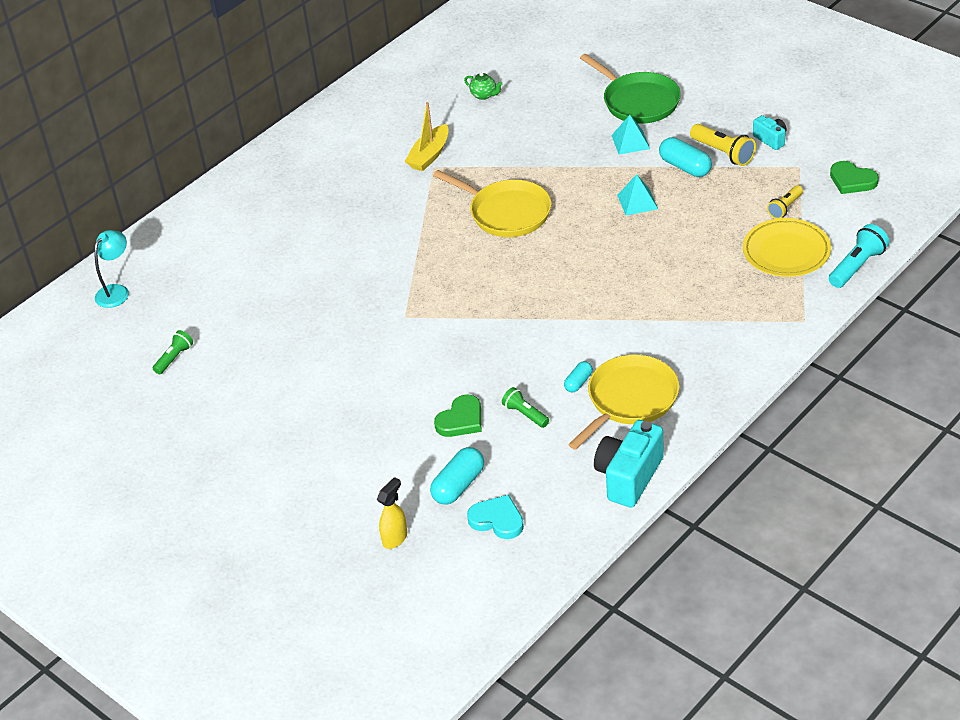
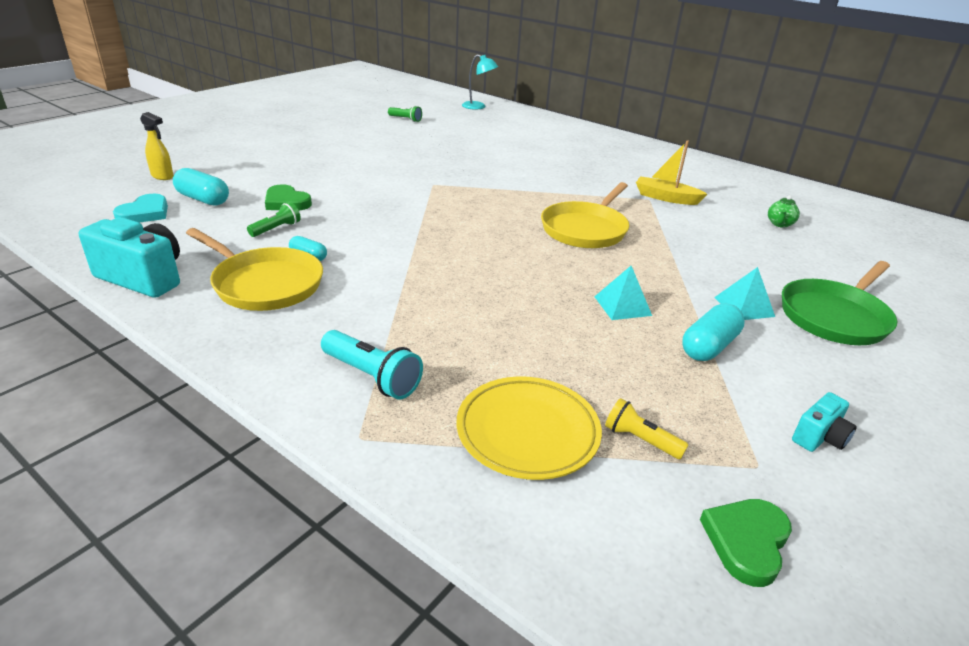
camera: 80 degrees right, 10 degrees down
(723, 153) = (757, 383): yellow flashlight -> none
(857, 266) = (489, 522): turquoise flashlight -> turquoise flashlight (372, 377)

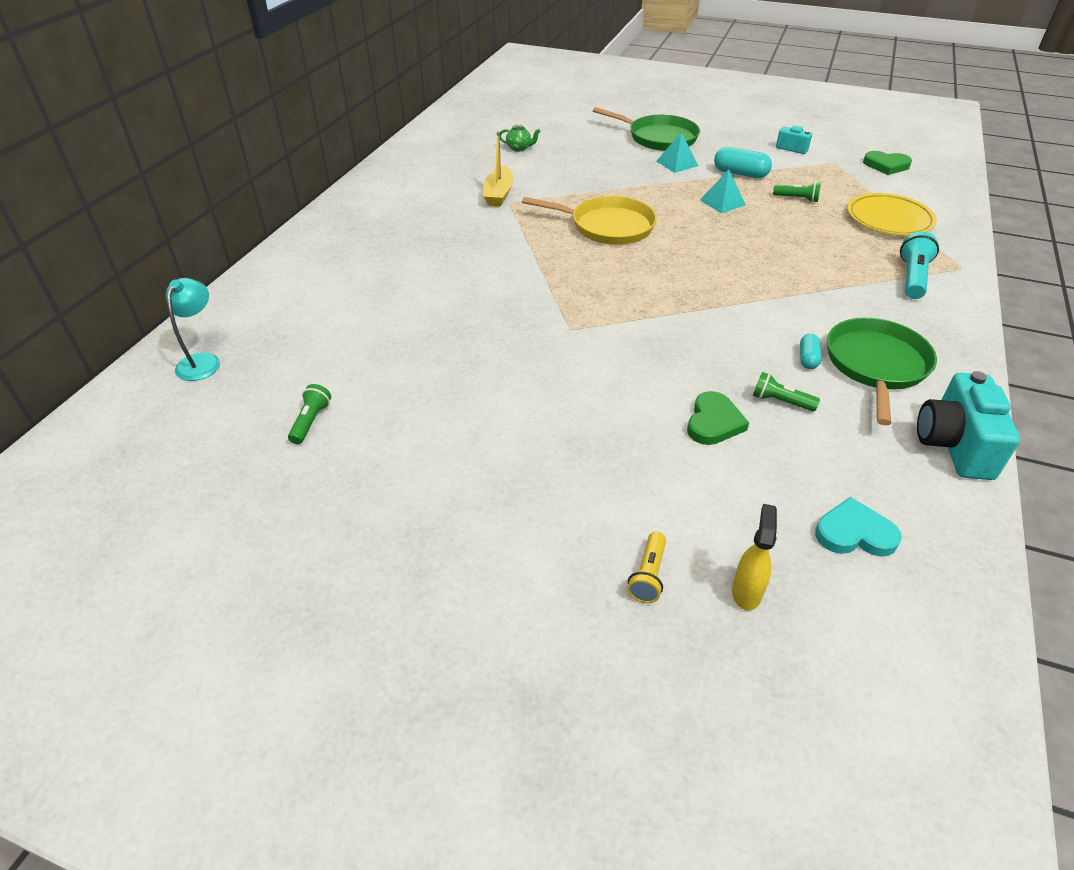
camera: 105 degrees left, 10 degrees up
(203, 199) = (772, 500): turquoise capsule -> none
(265, 284) = (876, 365): yellow pan -> green pan
(619, 367) = (797, 199): none -> green flashlight
(640, 440) = (853, 190): yellow flashlight -> yellow flashlight (648, 575)

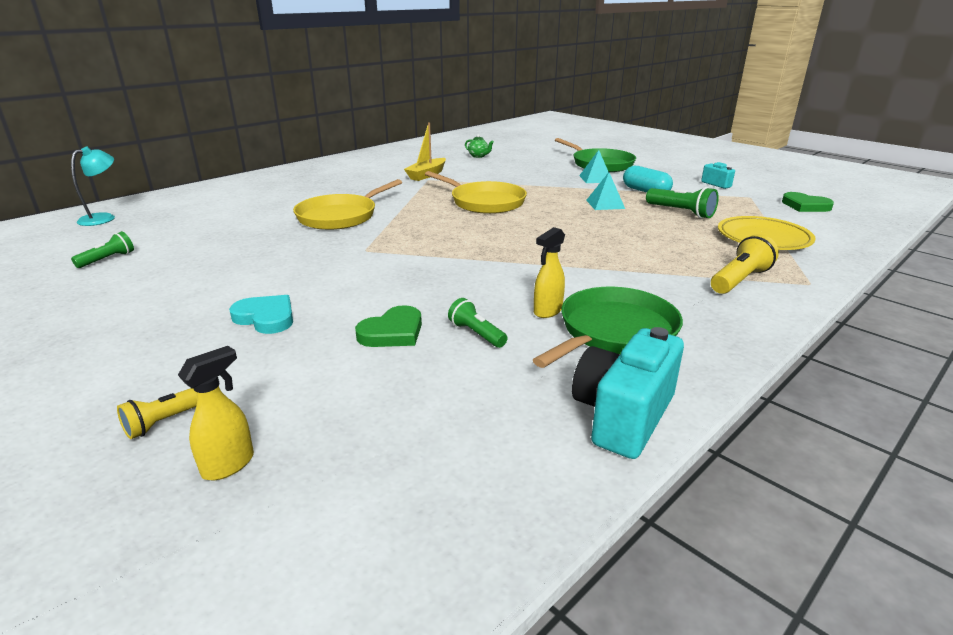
camera: 25 degrees right, 15 degrees down
(485, 286) = (340, 216): none -> yellow pan
(797, 199) = (681, 212): green flashlight -> green flashlight, size x1.55
(808, 358) = (547, 311): turquoise capsule -> yellow spray bottle
(854, 533) = (406, 455): turquoise heart -> turquoise heart (266, 317)
(912, 278) = (739, 280): turquoise flashlight -> yellow flashlight

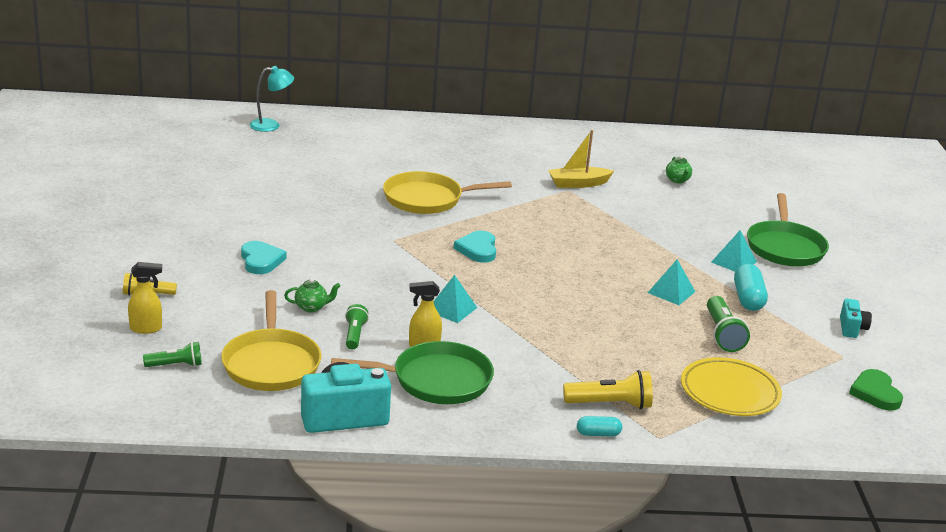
camera: 40 degrees right, 0 degrees up
(108, 259) = (232, 169): green flashlight -> green flashlight (176, 365)
(392, 332) = (311, 307): green heart -> green teapot
(442, 230) = (477, 249): none -> turquoise heart
(485, 202) = (567, 238): yellow pan -> yellow pan (271, 364)
(507, 274) = (451, 309): none -> turquoise pyramid
(784, 303) = (598, 434): none -> turquoise capsule

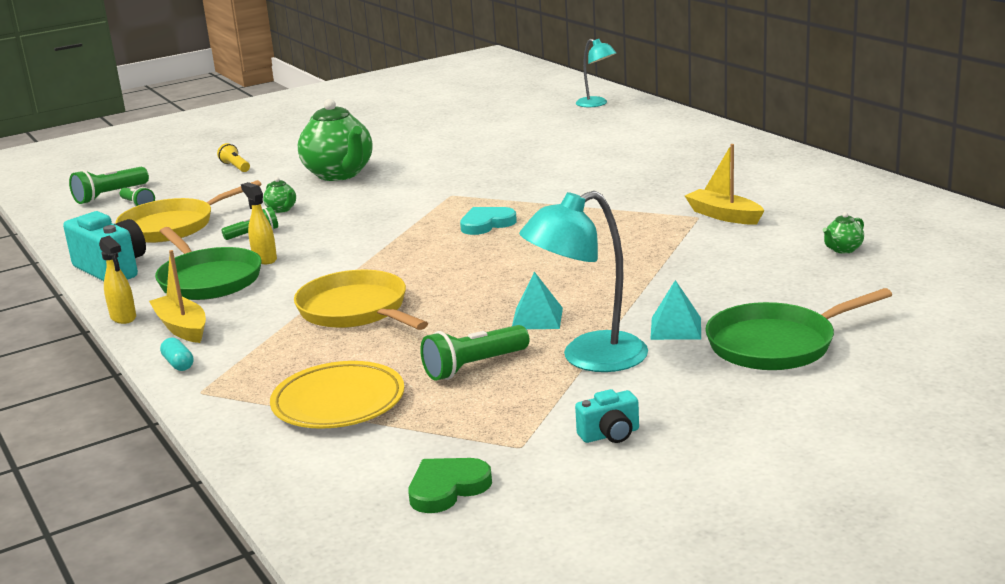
camera: 65 degrees right, 5 degrees down
(117, 372) = (109, 196): none -> green flashlight
(146, 328) = (182, 182): yellow spray bottle -> yellow spray bottle (123, 318)
(261, 260) = (339, 174): turquoise heart -> green teapot
(427, 199) = (557, 181): yellow pan -> yellow pan (356, 310)
(451, 309) = (349, 248): turquoise pyramid -> none
(527, 416) = (182, 328): none -> yellow boat
(610, 404) = (243, 354): yellow flashlight -> none
(748, 299) = (588, 358): turquoise capsule -> turquoise lamp

